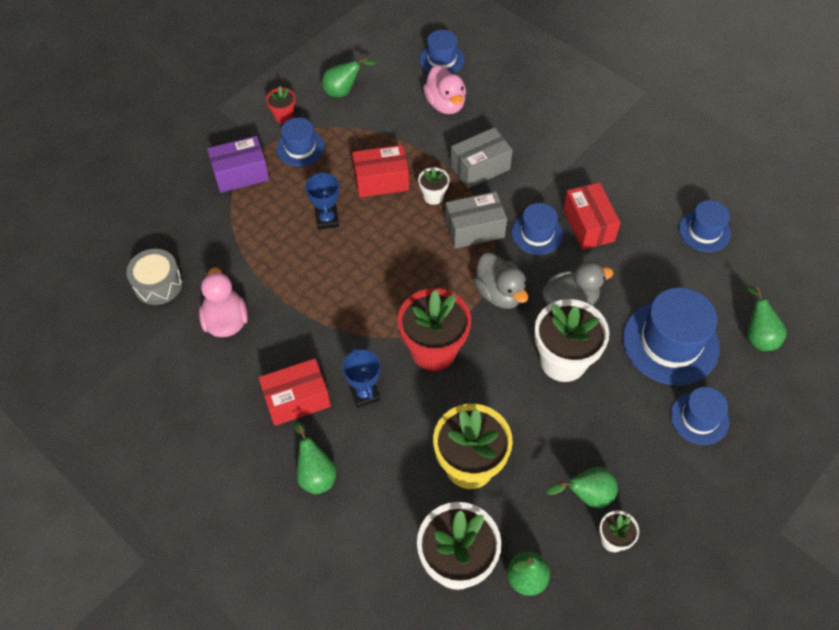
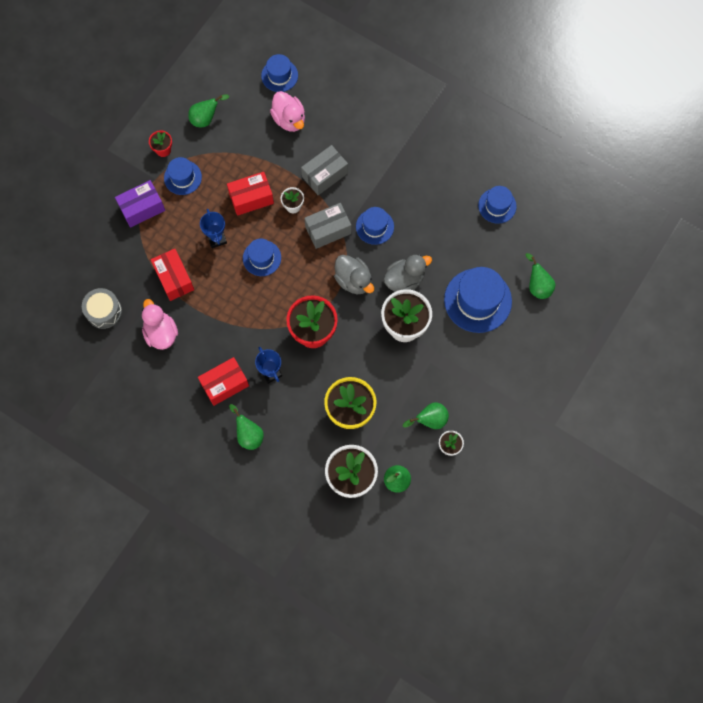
camera: 10 degrees left, 15 degrees up
(588, 225) = (411, 214): red box -> red box (174, 278)
(699, 418) = (500, 354): blue hat -> blue hat (262, 258)

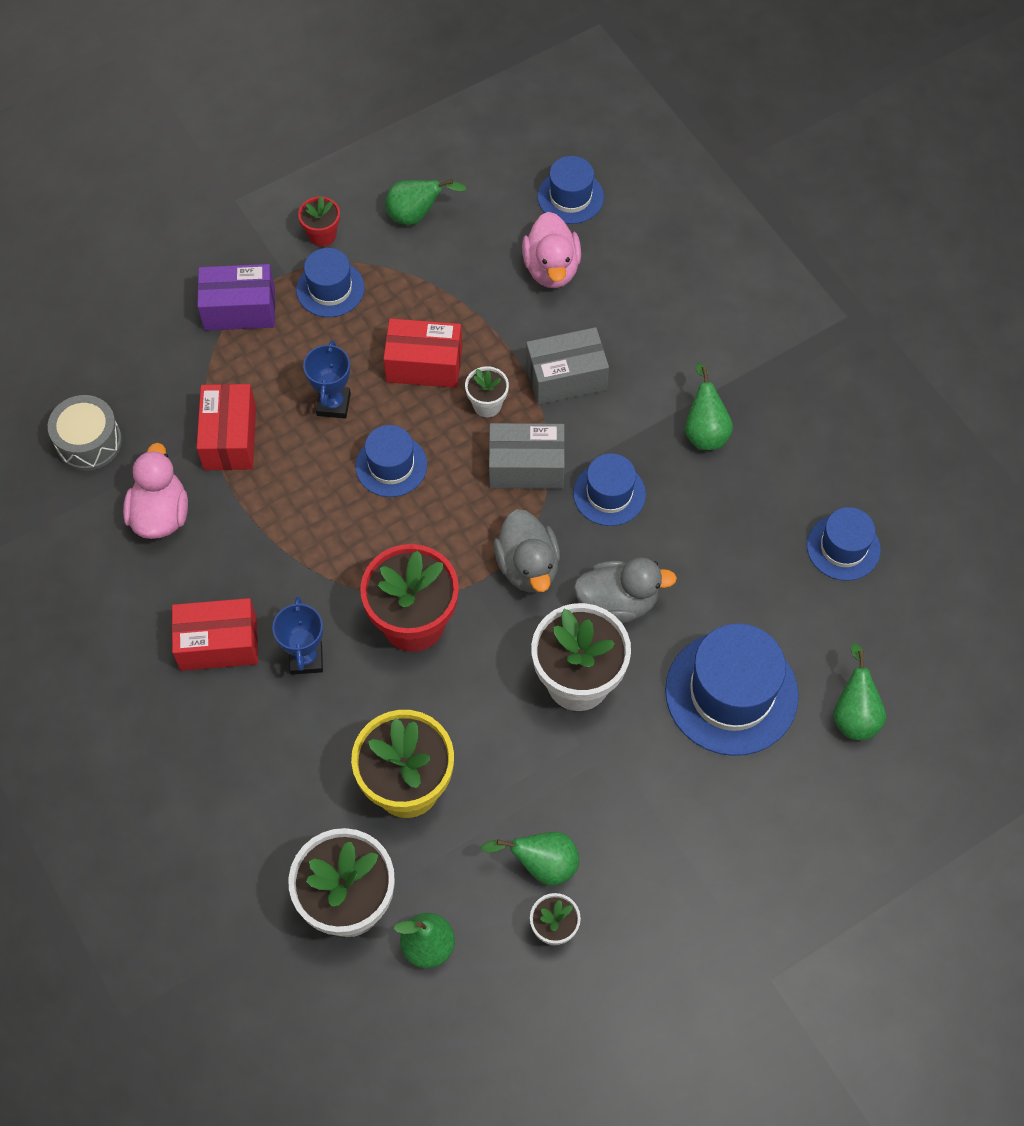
camera: 25 degrees right, 10 degrees down
(248, 434) = (212, 745): green pear -> green pear (704, 430)

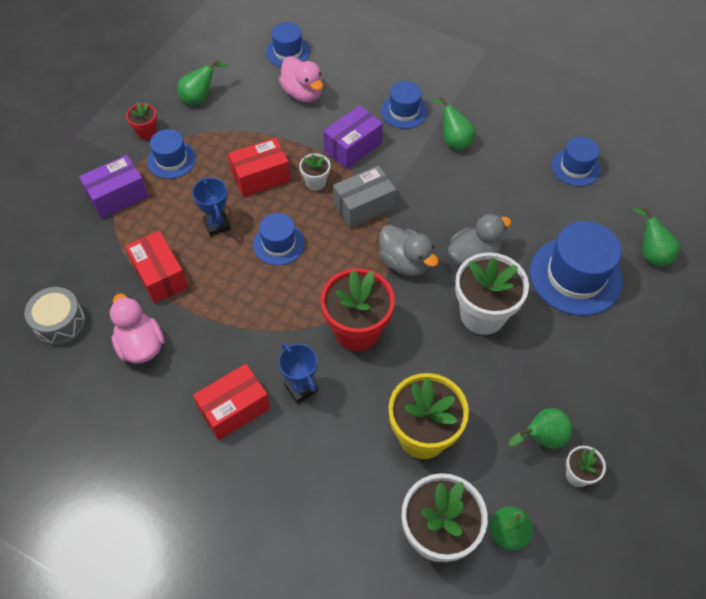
camera: 30 degrees left, 5 degrees down
(566, 377) = (353, 147): grey box -> purple box
(609, 494) = (424, 199): blue hat -> blue hat (404, 111)

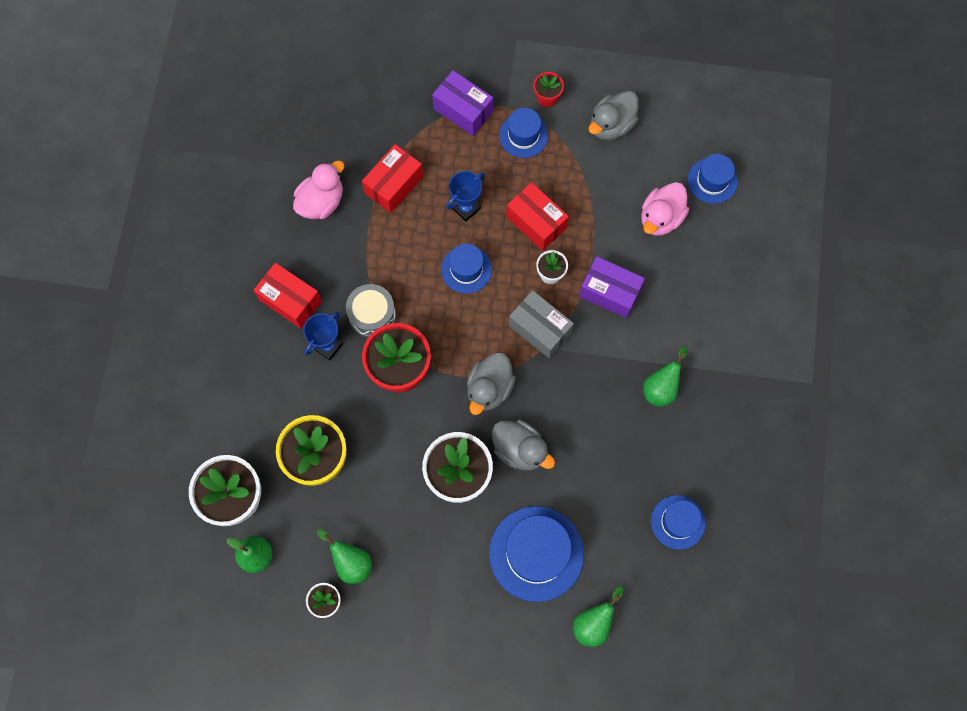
camera: 70 degrees right, 15 degrees up
(60, 323) = (319, 130): grey drum -> grey drum (372, 315)
(200, 98) = (611, 125): green pear -> grey duck
(404, 111) = (680, 325): blue hat -> none

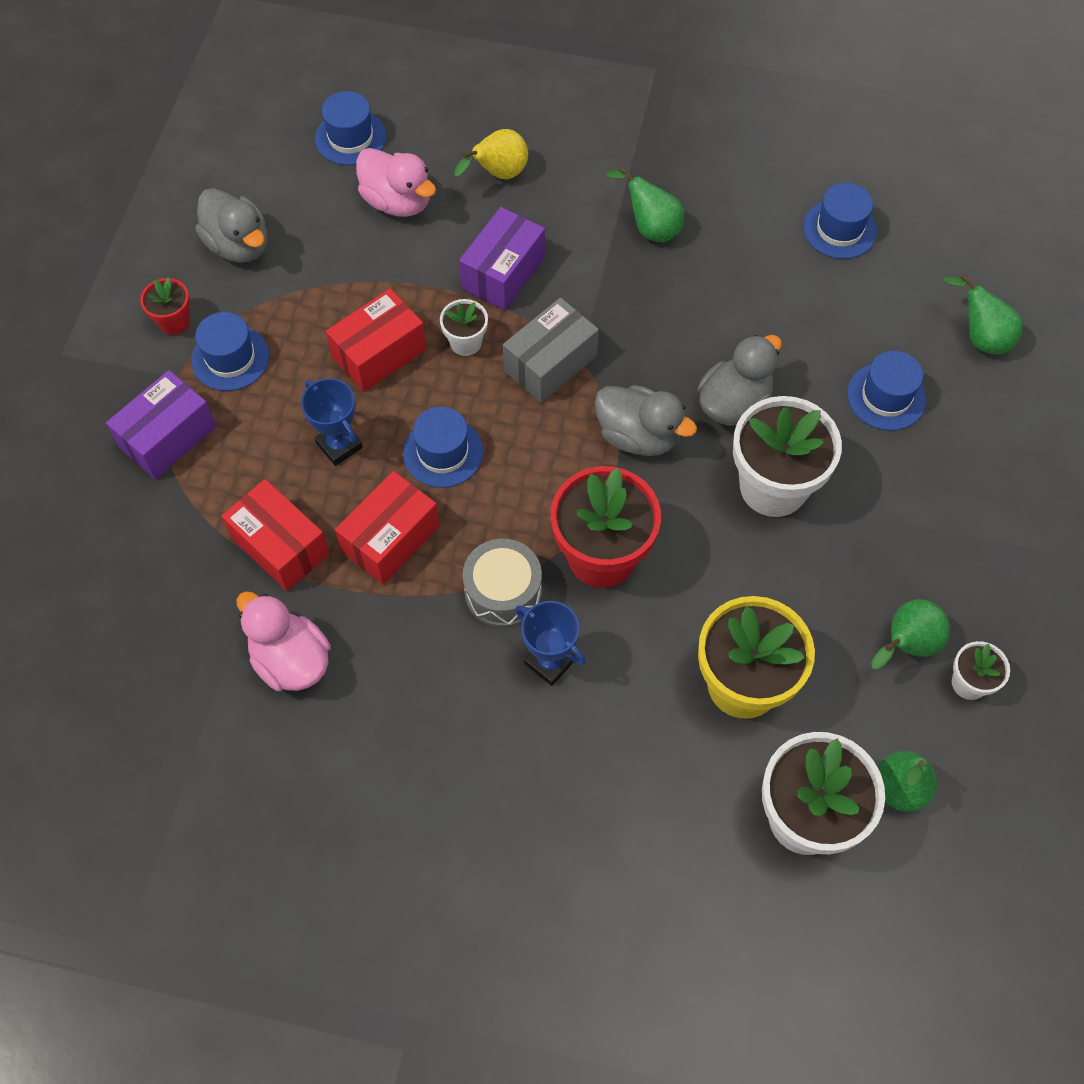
camera: 85 degrees left, 10 degrees down
(290, 301) = (464, 718): red box -> red box (391, 539)
(536, 553) = (886, 396): blue hat -> blue hat, size x0.58
(694, 281) = (498, 174): none -> yellow pear

